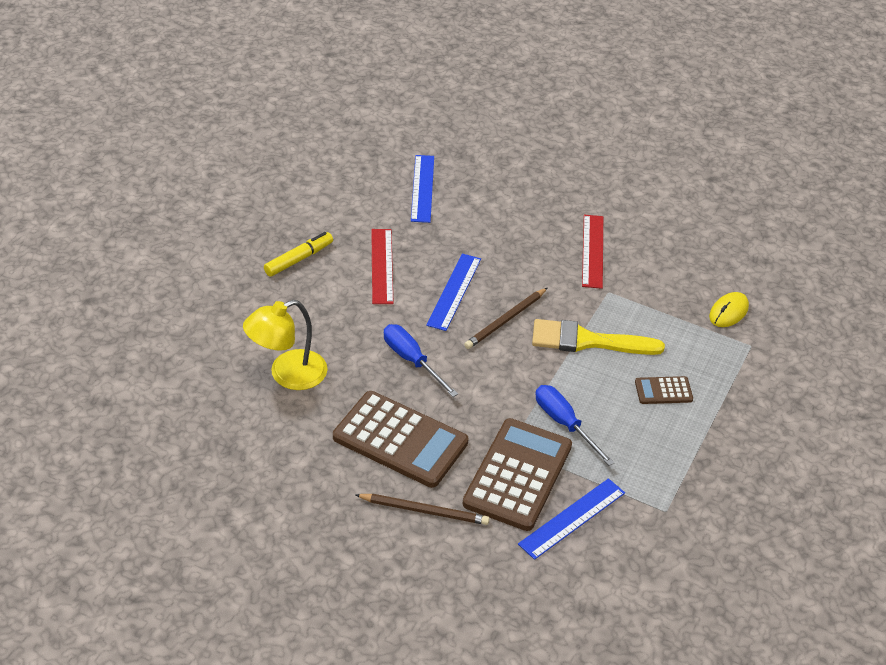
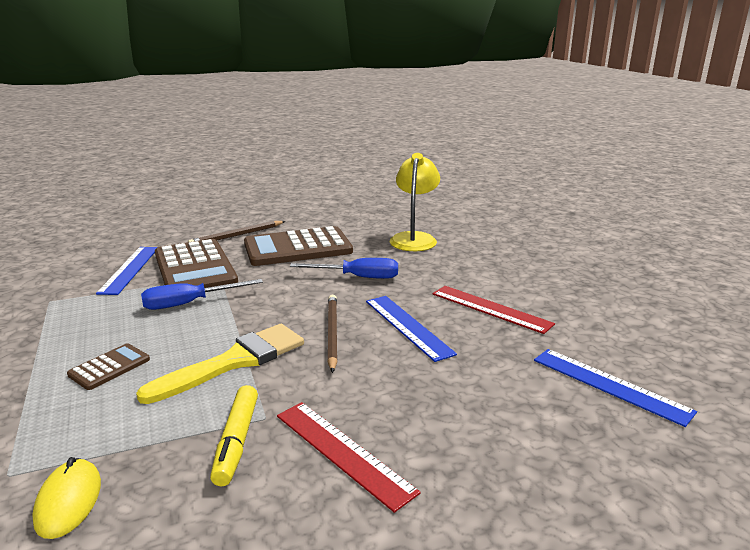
camera: 135 degrees right, 20 degrees down
(299, 259) = (543, 280): yellow marker -> yellow marker (236, 441)
(564, 424) = (189, 303): blue screwdriver -> blue screwdriver turned 150 degrees clockwise

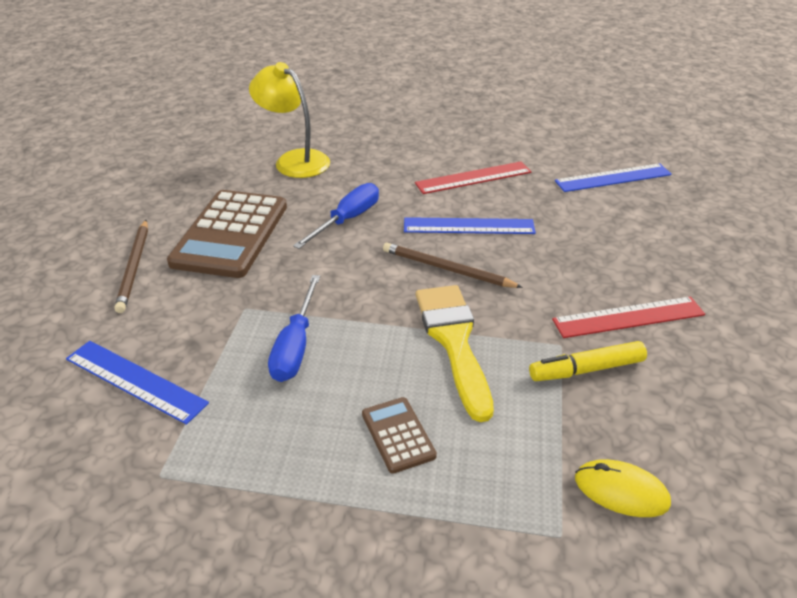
camera: 60 degrees left, 15 degrees up
(195, 268) = (199, 322): brown calculator -> none
(236, 441) = (586, 369): yellow marker -> yellow marker turned 135 degrees clockwise

